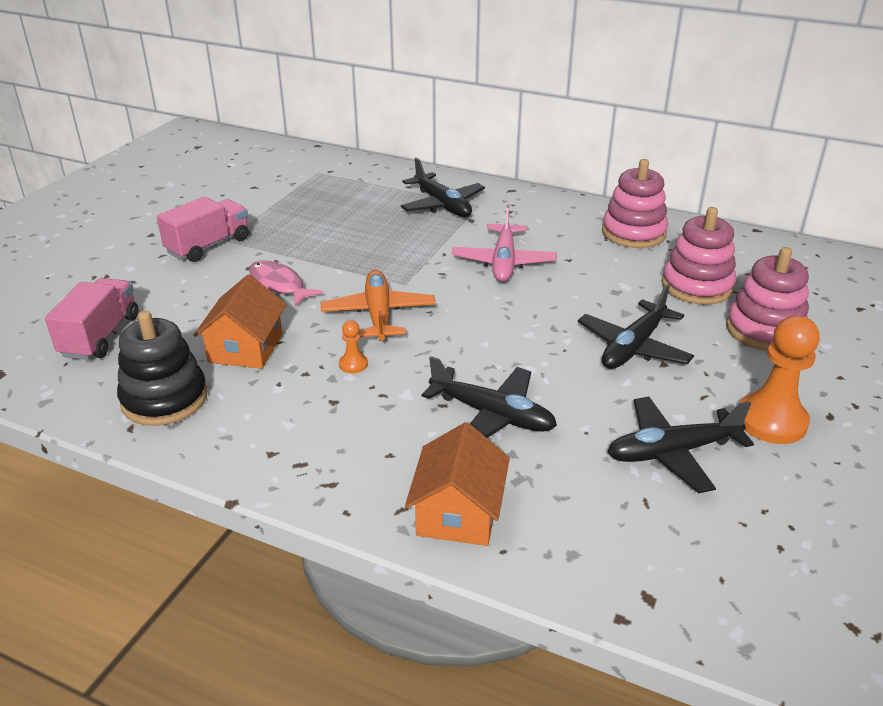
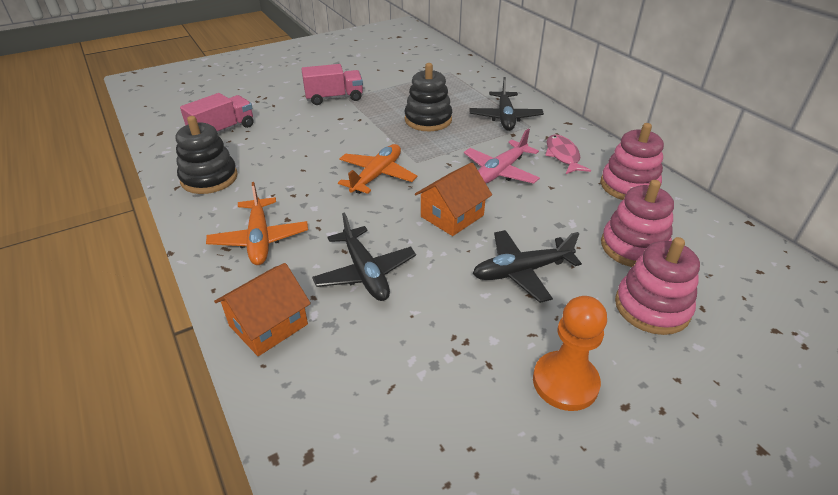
camera: 35 degrees right, 5 degrees up
(246, 348) = (281, 166): orange house -> orange house (452, 216)
(279, 285) = (343, 135): pink fish -> pink fish (563, 156)
(330, 436) = (259, 239): none -> orange plane
(353, 364) = (324, 201): orange pawn -> none
(360, 234) = (428, 120): none -> black stacking toy
(671, 452) = (454, 363): black plane -> none

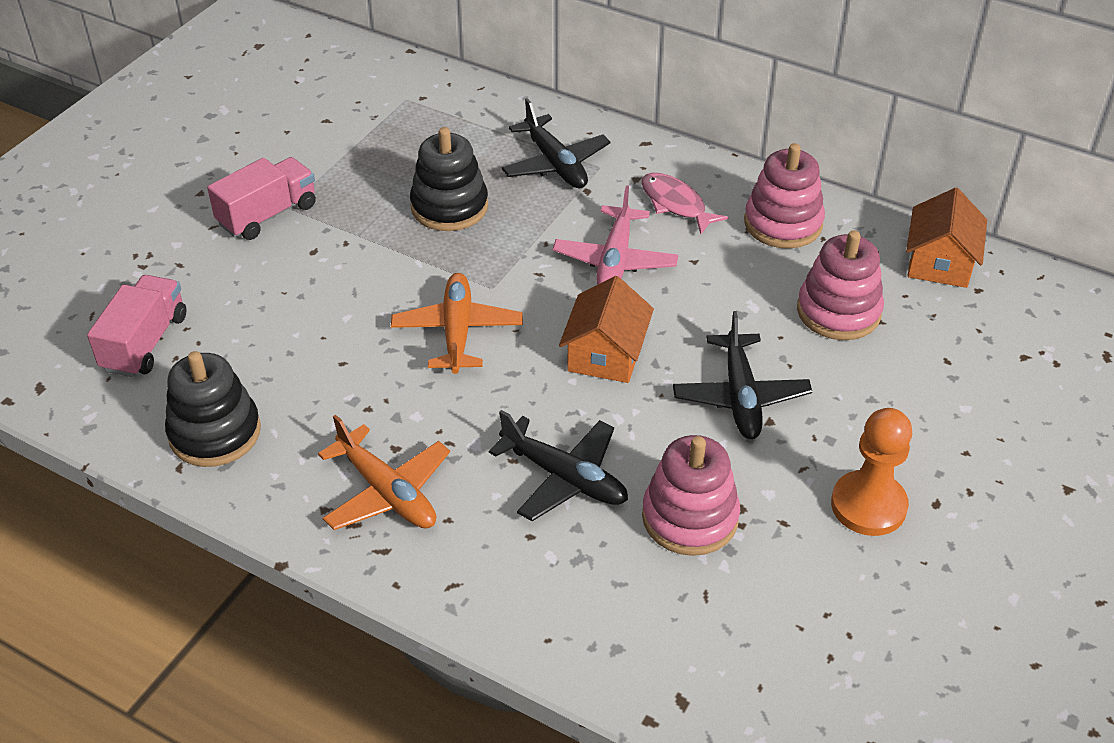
camera: 30 degrees left, 5 degrees up
(268, 325) = (509, 593): orange house -> orange house (939, 262)
(521, 271) = (740, 397): black plane -> black plane turned 45 degrees counterclockwise
(652, 307) = (899, 382): pink stacking toy -> pink stacking toy (690, 517)

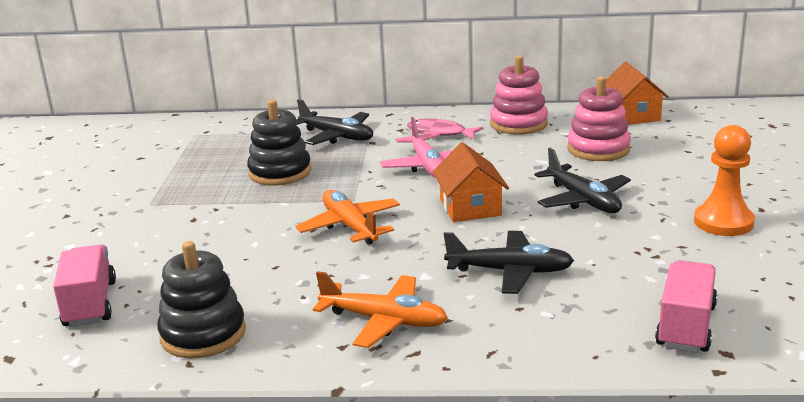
camera: 25 degrees left, 20 degrees down
(268, 215) = (136, 211): pink truck -> pink truck (686, 326)
(690, 517) = (619, 263): pink stacking toy -> none

